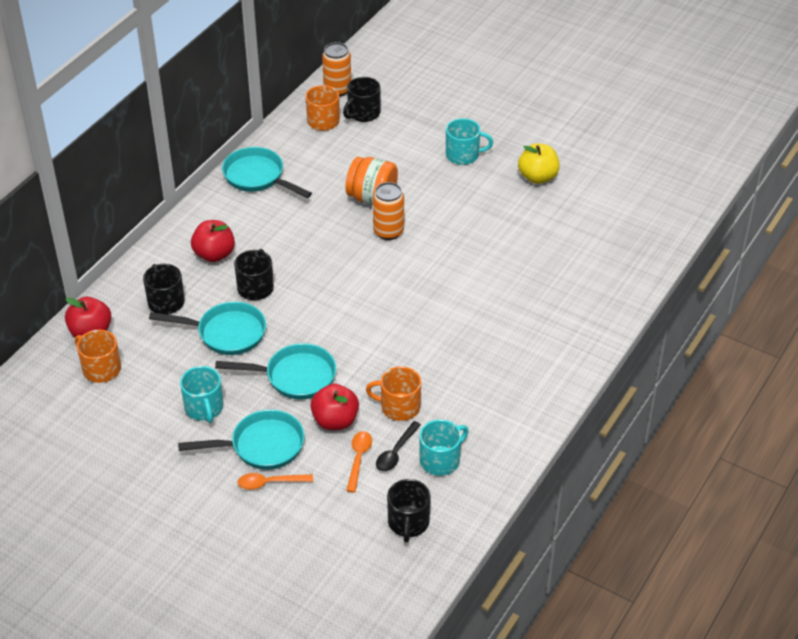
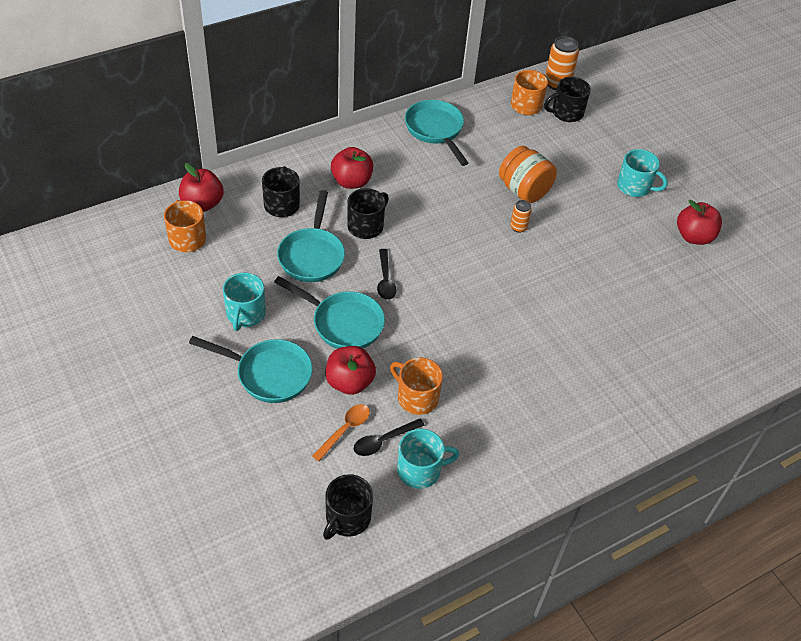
camera: 25 degrees right, 5 degrees up
(226, 333) = (312, 255): turquoise pan -> turquoise pan turned 60 degrees clockwise
(270, 483) = (250, 413): orange spoon -> none
(306, 325) = (385, 280): none -> black spoon
(388, 231) = (518, 227): orange can -> orange can, size x0.57
(538, 177) = (694, 237): yellow apple -> red apple

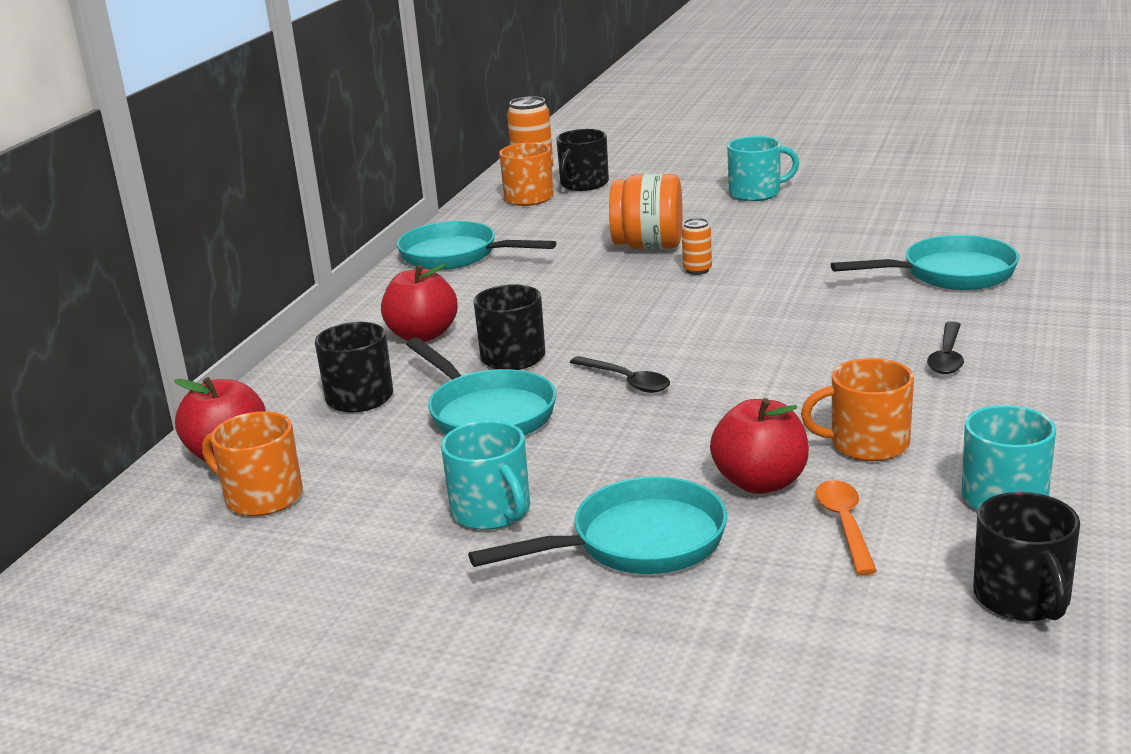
camera: 35 degrees left, 25 degrees down
(343, 323) = (646, 442): turquoise pan -> turquoise pan (950, 274)
(383, 441) = (910, 502): black spoon -> black spoon (947, 357)
(694, 237) = (881, 193): red apple -> none

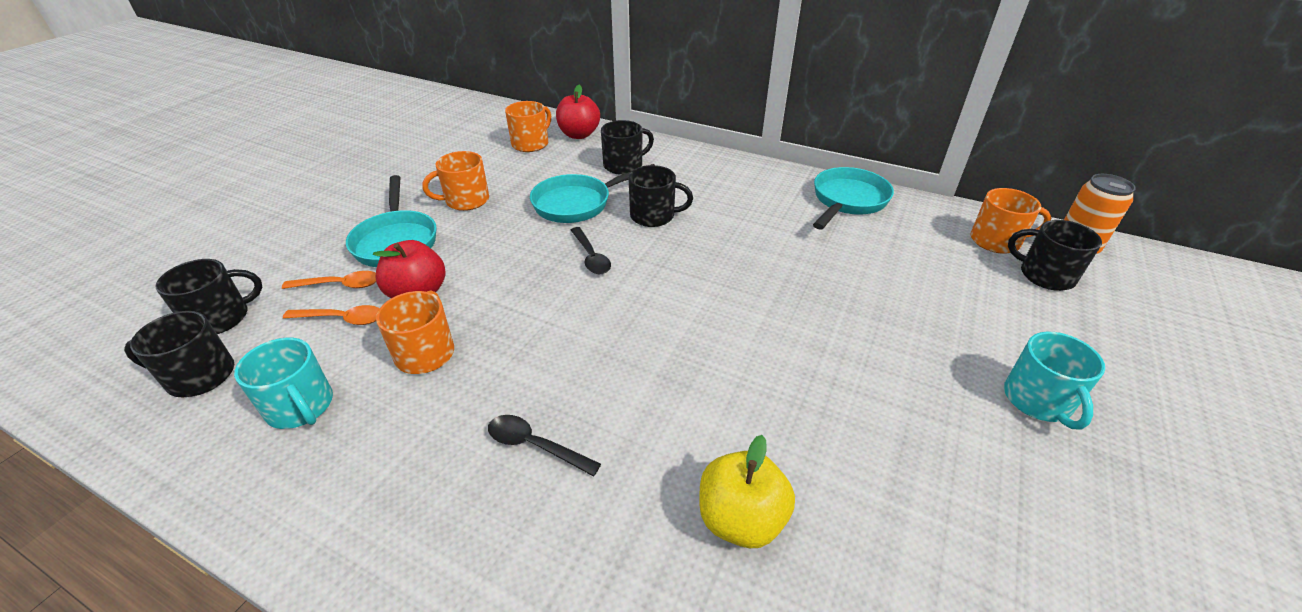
camera: 95 degrees right, 15 degrees up
(422, 335) = (702, 185): red apple -> none
(492, 511) = (466, 200): turquoise mug -> orange mug
(626, 381) = (591, 257): black spoon -> black spoon turned 75 degrees counterclockwise
(648, 246) = (860, 297): orange jar -> none
(697, 270) = (793, 318): orange can -> none
(773, 555) = (340, 285): none -> orange spoon
(908, 639) = (220, 318): none -> black mug
(950, 274) = (740, 519): turquoise pan -> yellow apple

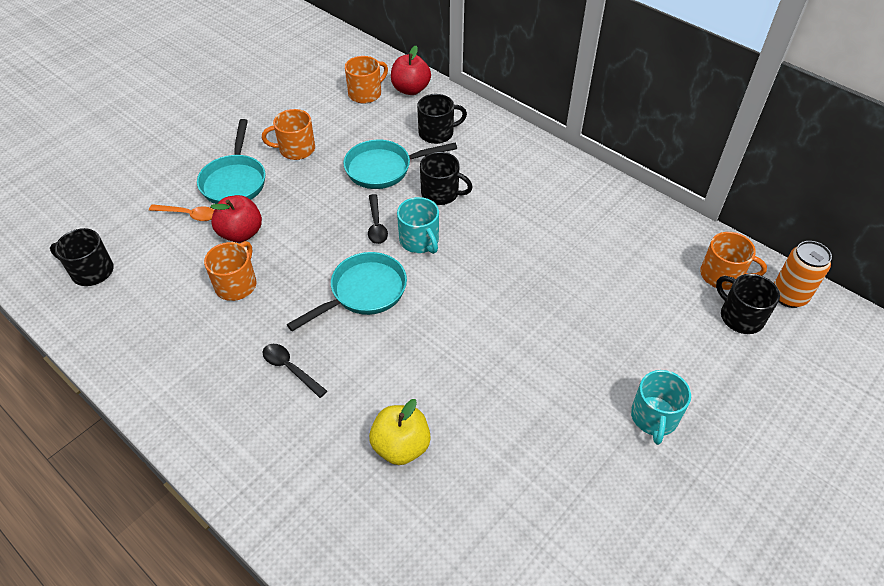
camera: 15 degrees right, 10 degrees up
(220, 318) = (107, 227): black mug -> none
(301, 406) = (151, 308): turquoise mug -> turquoise mug (419, 241)
(342, 319) = (186, 245): orange spoon -> none
(847, 201) = (615, 208): turquoise pan -> turquoise pan (363, 292)

